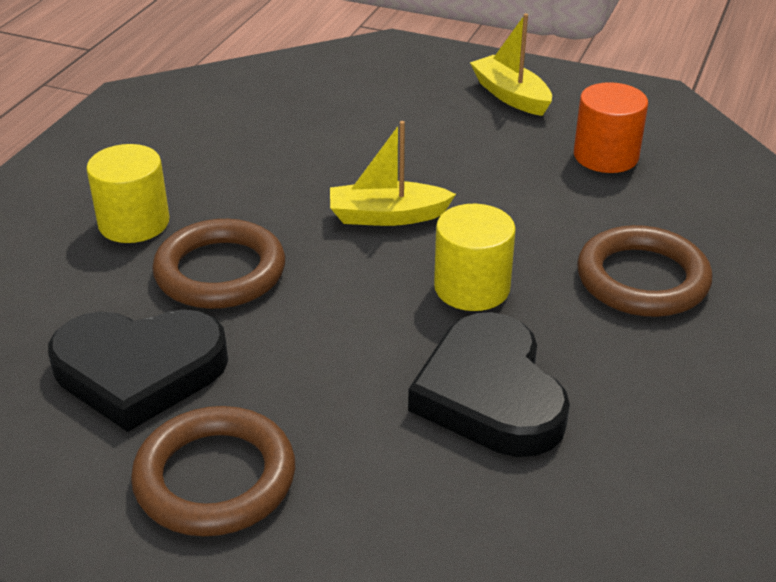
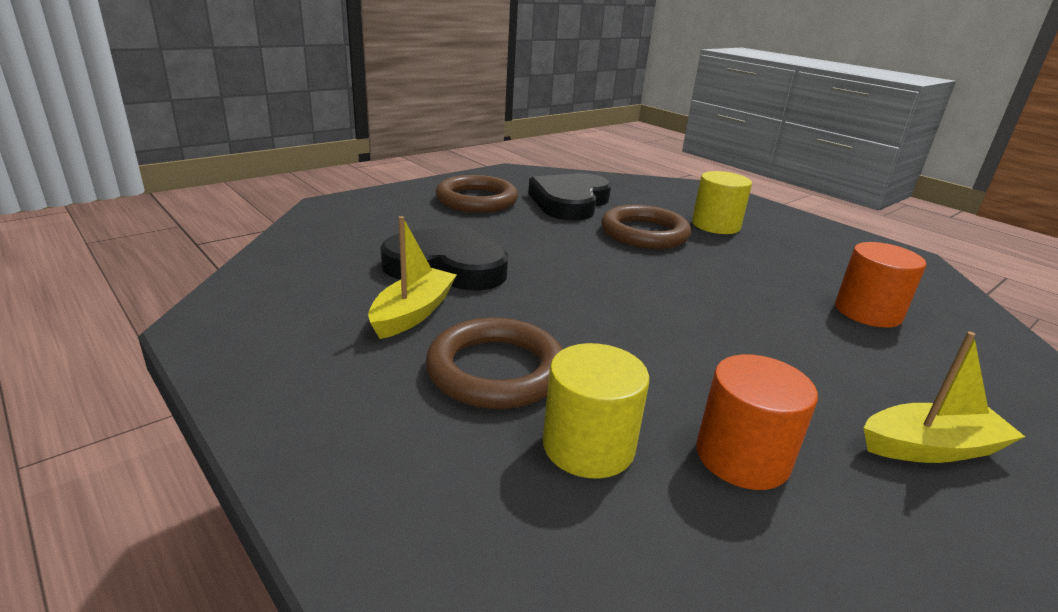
camera: 115 degrees right, 10 degrees down
(314, 117) = (867, 312): none -> orange cylinder
(387, 216) = (678, 295): yellow boat -> yellow boat (413, 313)
(472, 287) = (558, 295): yellow cylinder -> yellow cylinder (588, 446)

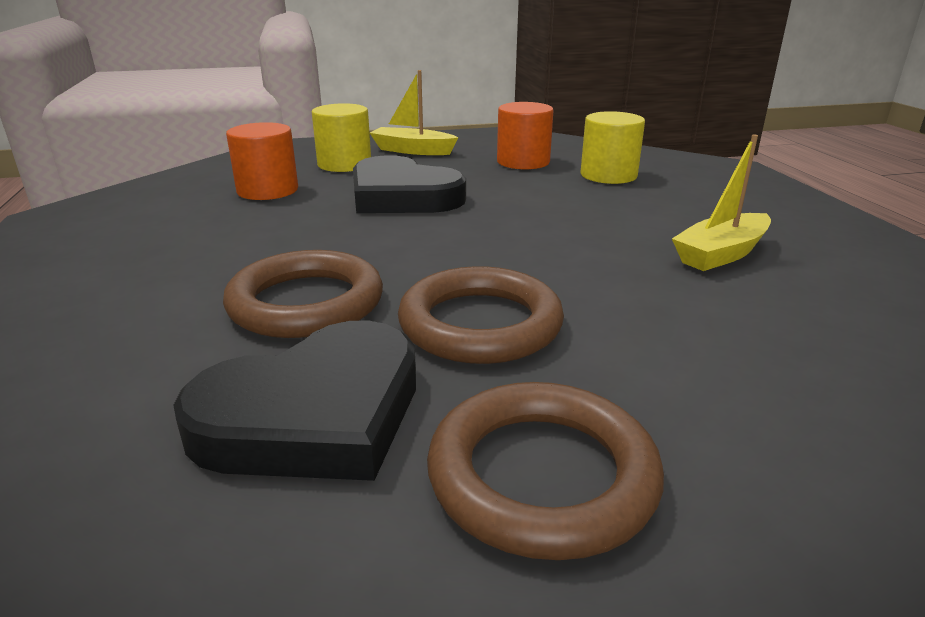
camera: 150 degrees left, 0 degrees up
(447, 266) = (670, 300): black heart -> black heart (402, 196)
(496, 370) = (650, 208): brown ring -> brown ring (480, 324)
(716, 225) = (157, 297): yellow cylinder -> yellow cylinder (344, 164)

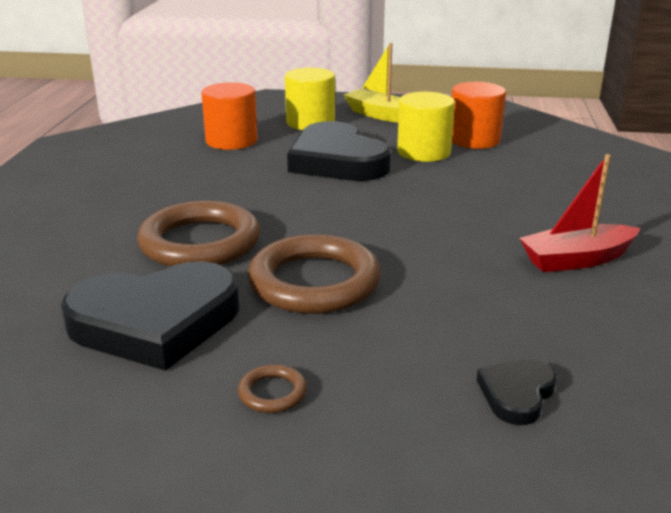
camera: 20 degrees right, 0 degrees up
(542, 475) = (272, 393): brown ring -> brown ring, size x0.42
(608, 175) = (545, 165): yellow cylinder -> yellow cylinder (423, 152)
(721, 254) = (577, 260): yellow boat -> red boat
(809, 406) = (516, 394): none -> black heart

